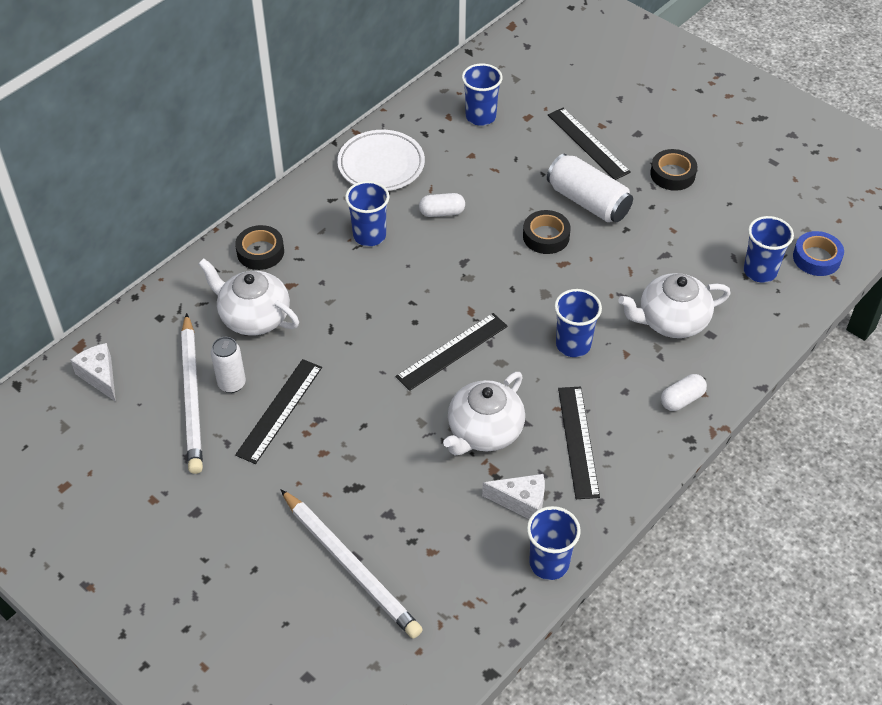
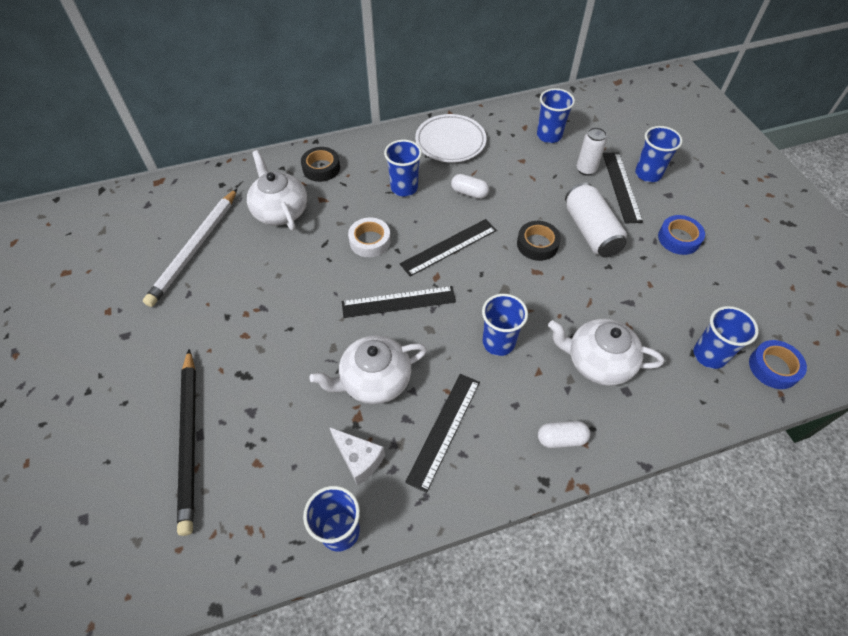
camera: 30 degrees right, 5 degrees up
(100, 376) = (152, 207): white cheese -> none
(232, 384) = (227, 252): white can -> white can (586, 169)
(279, 410) = (242, 287): black ruler -> black ruler (449, 247)
(351, 565) = (190, 440): white pencil -> black pencil
(376, 306) = (370, 241): none -> white tape
(605, 119) = (648, 174): none -> blue cup
(672, 174) = (679, 238): black tape -> blue tape

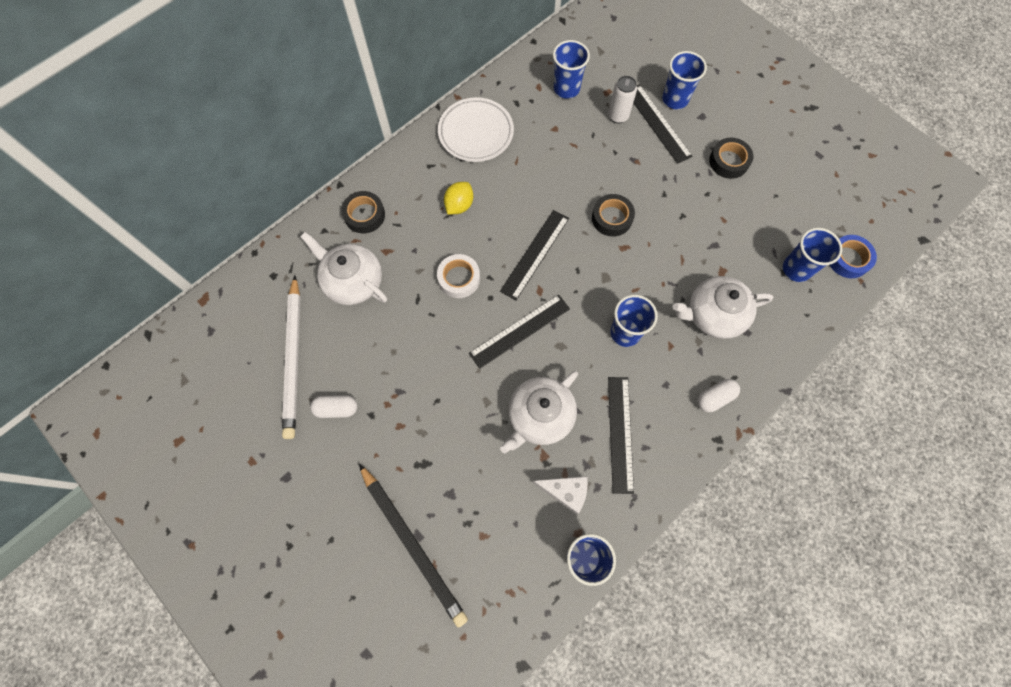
camera: 25 degrees left, 15 degrees up
(404, 188) = (459, 205): blue cup -> yellow lemon
(469, 193) = (524, 186): white capsule -> white capsule (336, 408)
(591, 231) = (652, 184): white can -> none
(679, 238) = (729, 161): blue tape -> black tape

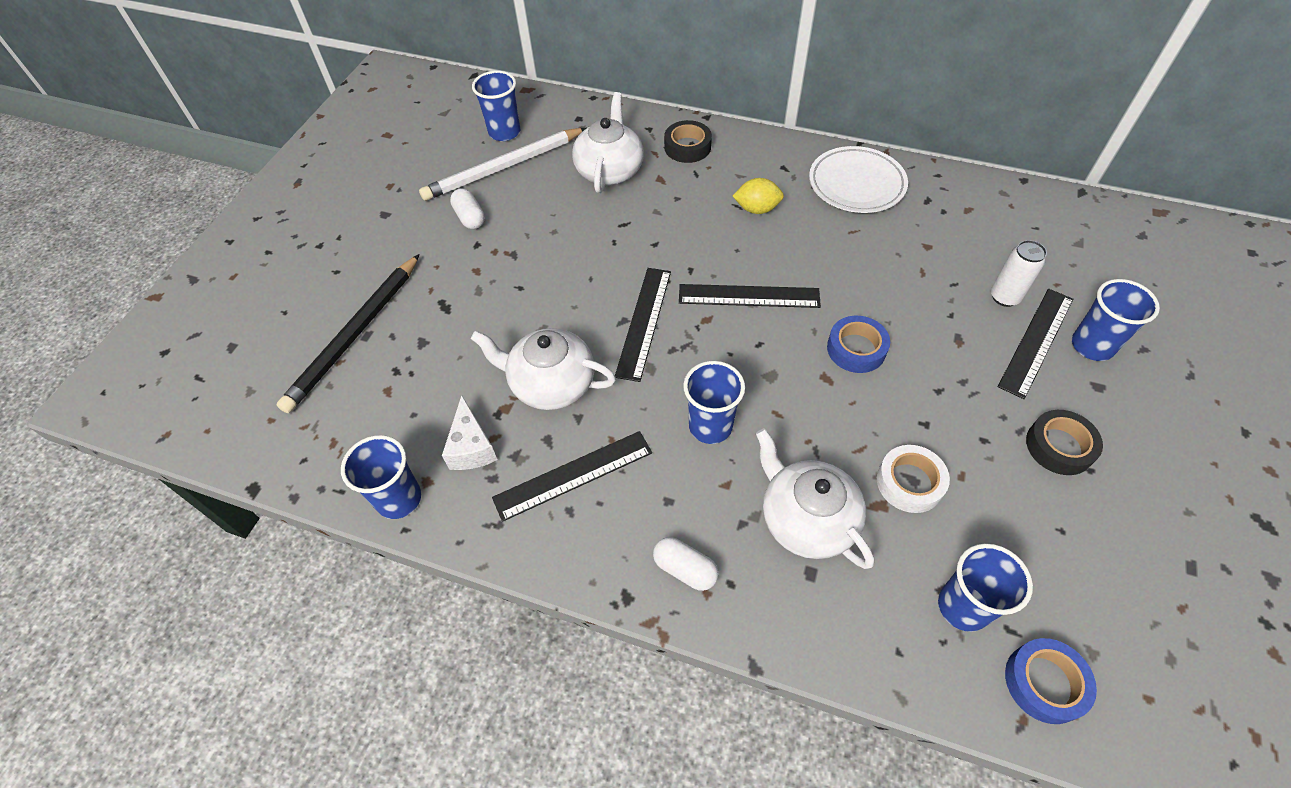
camera: 65 degrees right, 15 degrees down
(459, 278) = (670, 245): white tape -> white tape (909, 482)
(519, 331) = (644, 322): black ruler -> black ruler turned 75 degrees clockwise
(566, 89) = (991, 234): blue cup -> blue cup (504, 132)
(612, 218) = (856, 349): black tape -> blue tape

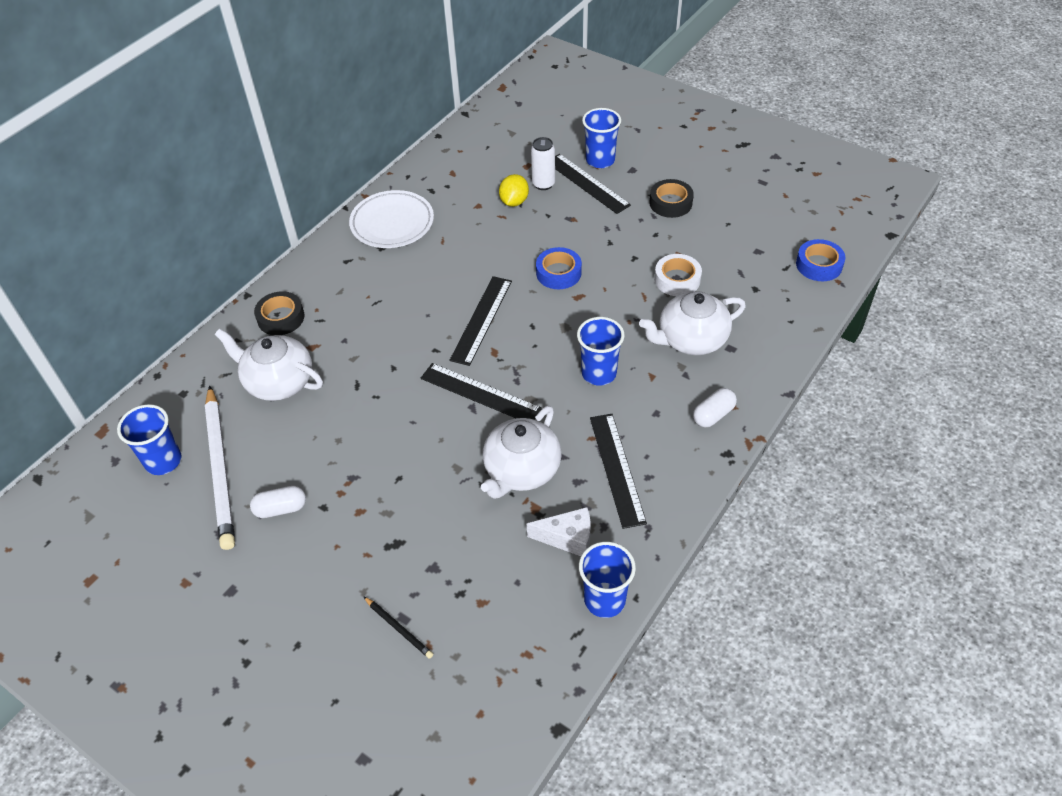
camera: 75 degrees left, 5 degrees down
(355, 335) = (399, 628): black pencil -> black pencil, size x0.43
(757, 209) = (387, 290): yellow lemon -> yellow lemon (514, 202)
(963, 606) = (767, 283): blue cup -> none

